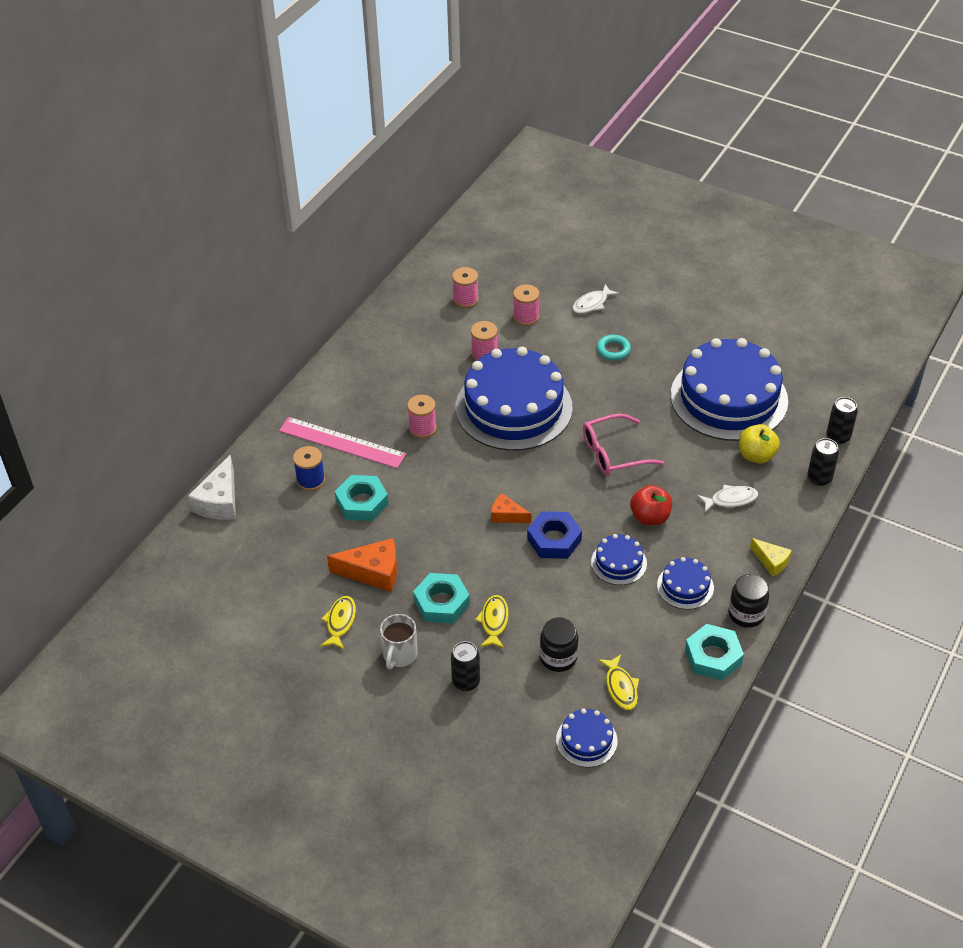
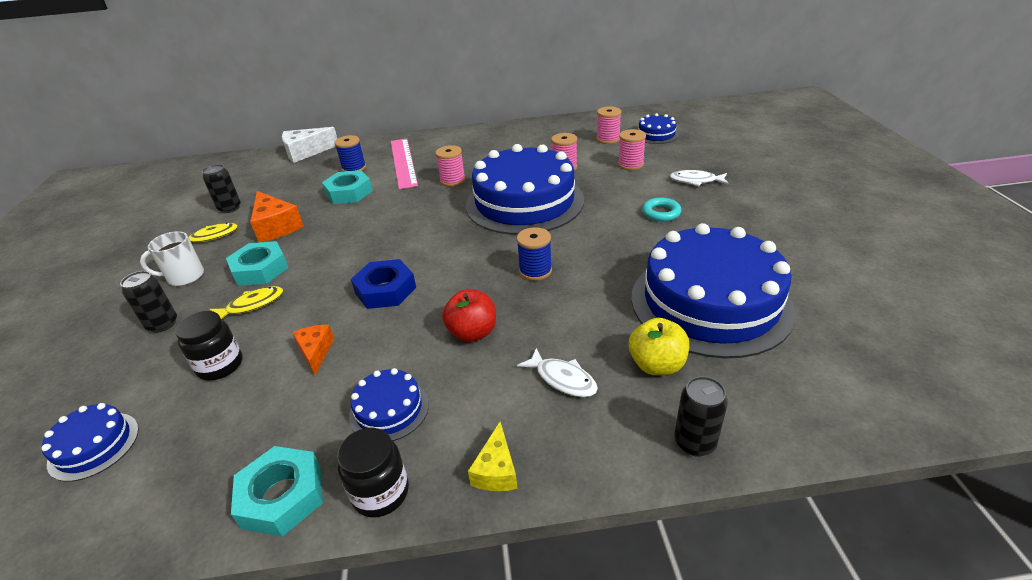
camera: 55 degrees right, 10 degrees down
(507, 515) = (393, 253): orange cheese -> orange cheese (315, 352)
(614, 453) = (535, 271): pink glasses -> blue spool
(618, 563) = (387, 343): blue cake -> blue cake (656, 134)
(620, 687) = (191, 434): yellow fish -> none
(838, 437) = (790, 422): black can -> black can (230, 208)

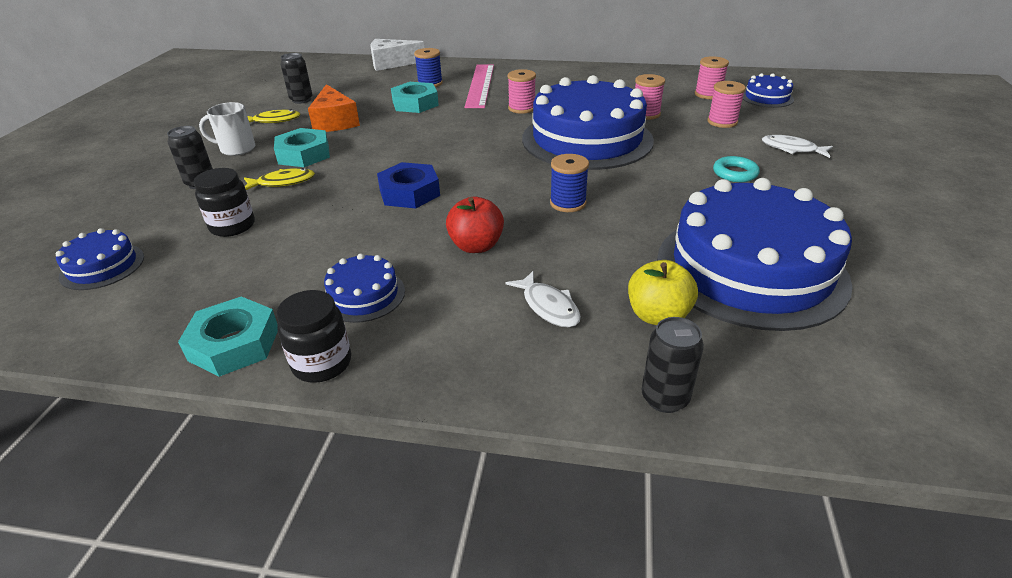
camera: 15 degrees right, 0 degrees up
(315, 352) = (320, 232): orange cheese -> none
(496, 470) = (441, 371): yellow cheese -> none

